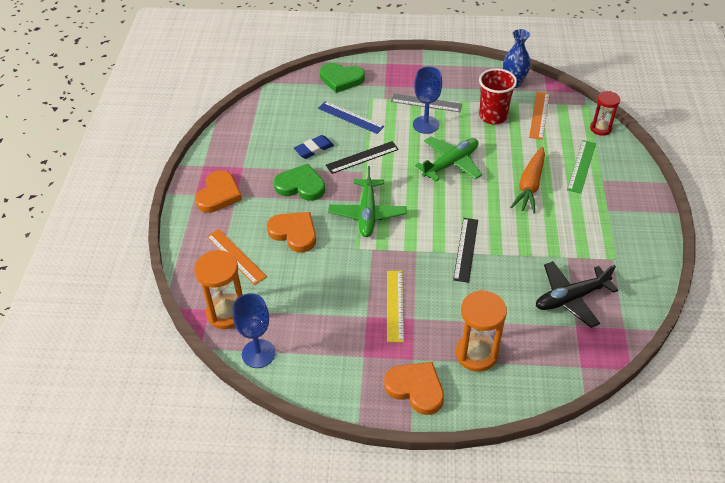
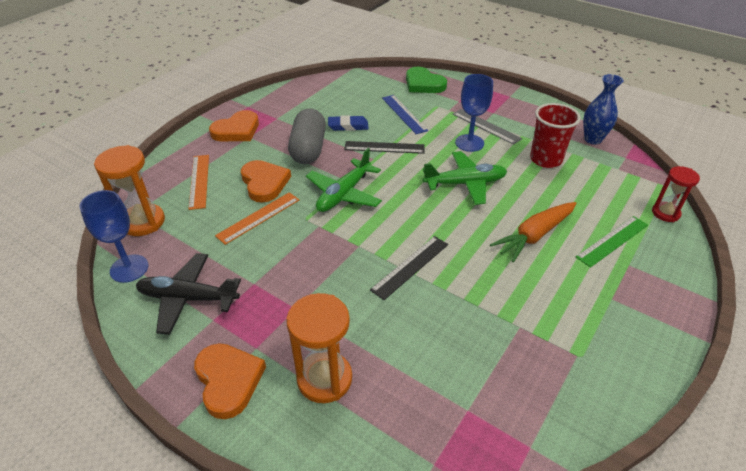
camera: 30 degrees right, 5 degrees down
(300, 185) = (308, 149): green heart -> grey capsule
(395, 305) = (289, 286): yellow ruler -> none
(539, 115) = (599, 176): orange ruler -> orange ruler (258, 217)
(570, 298) = (487, 374): black plane -> black plane (188, 298)

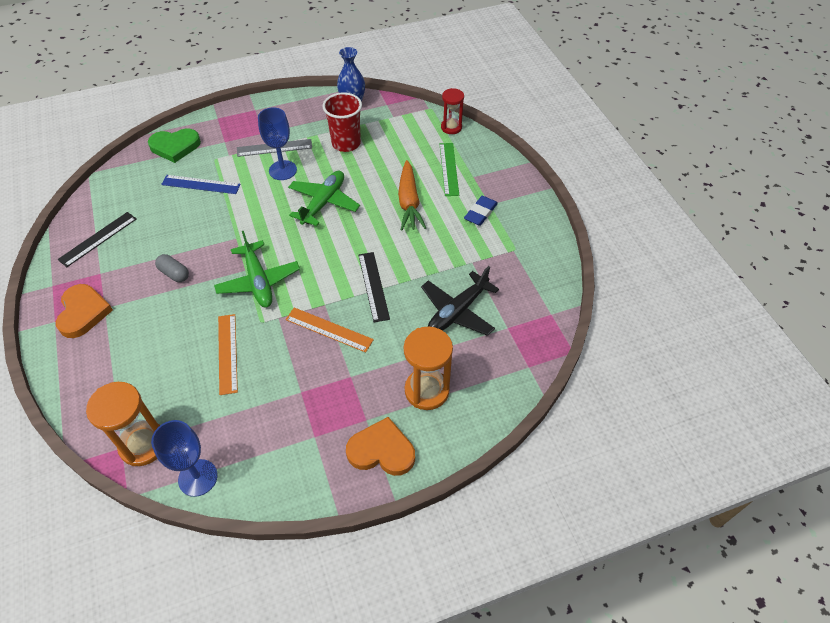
camera: 55 degrees left, 10 degrees up
(188, 298) = (276, 445): black plane -> black plane (457, 311)
(199, 181) = (130, 376): orange ruler -> orange ruler (329, 330)
(264, 183) = (186, 328): orange heart -> none
(308, 149) = (174, 273): grey capsule -> grey capsule, size x0.51
(348, 126) = (173, 229): blue eraser -> blue eraser (480, 213)
(384, 147) = (230, 223): black ruler -> black ruler (98, 239)

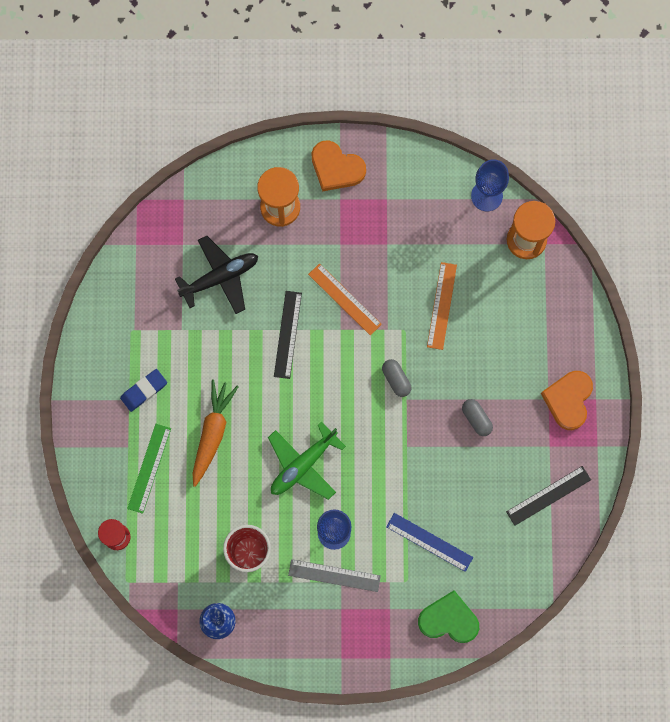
camera: 160 degrees left, 25 degrees up
(258, 281) = (396, 379): green plane -> grey capsule

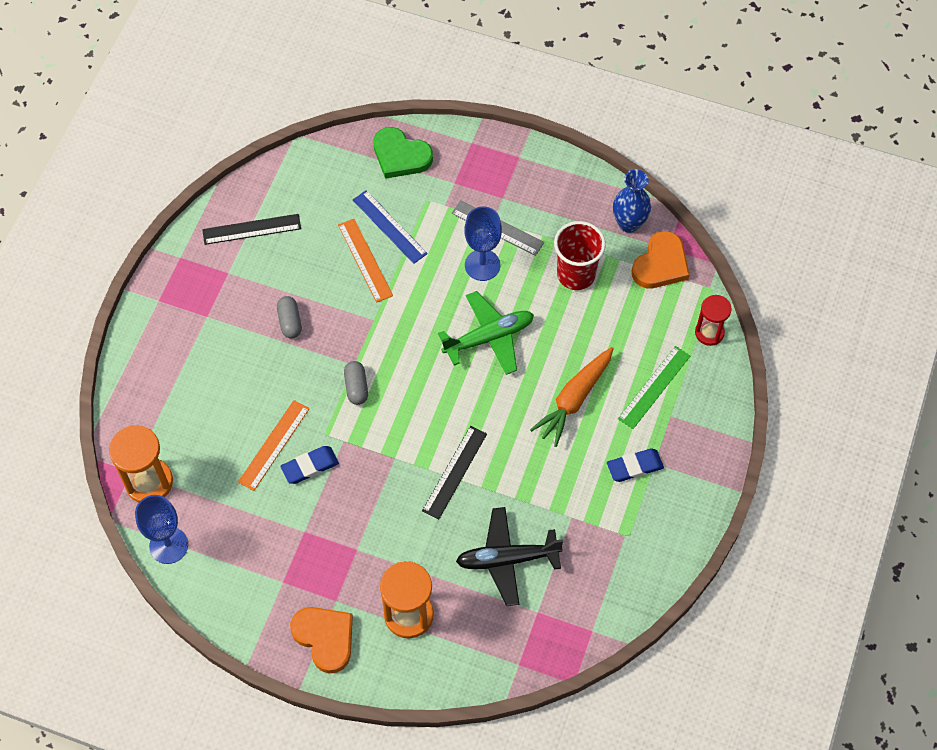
camera: 160 degrees left, 15 degrees down
(345, 299) = (376, 488): orange ruler -> orange ruler (365, 260)
(405, 298) = (310, 466): none -> blue eraser
(568, 400) = (186, 308): orange heart -> orange heart (661, 264)

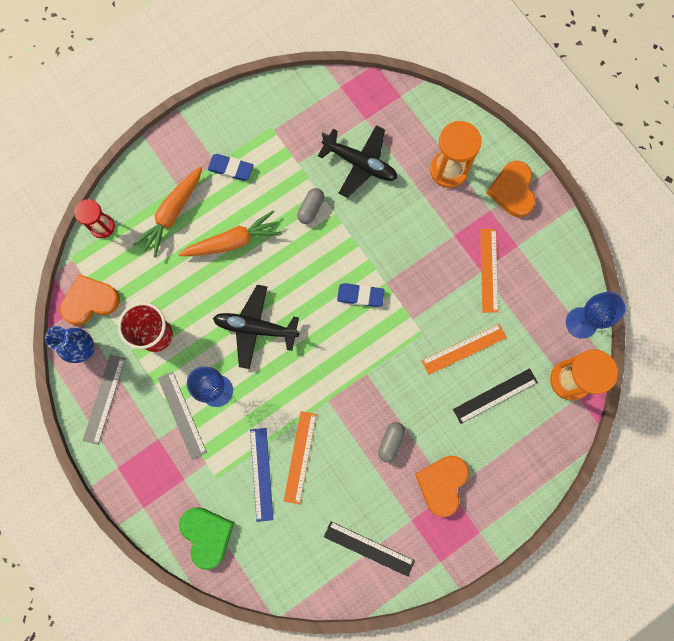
camera: 145 degrees left, 15 degrees up
(218, 317) = (442, 484): none -> orange heart
(297, 537) = (489, 270): none -> orange ruler
(310, 466) = (448, 315): blue eraser -> blue eraser (360, 296)
(356, 387) = (376, 354): grey capsule -> grey capsule (311, 209)
(454, 472) = (352, 245): black ruler -> black ruler (495, 396)
(489, 337) = (255, 328): green plane -> black plane
(576, 198) = (104, 399): none -> grey ruler
(654, 387) = (172, 214): green ruler -> orange carrot

